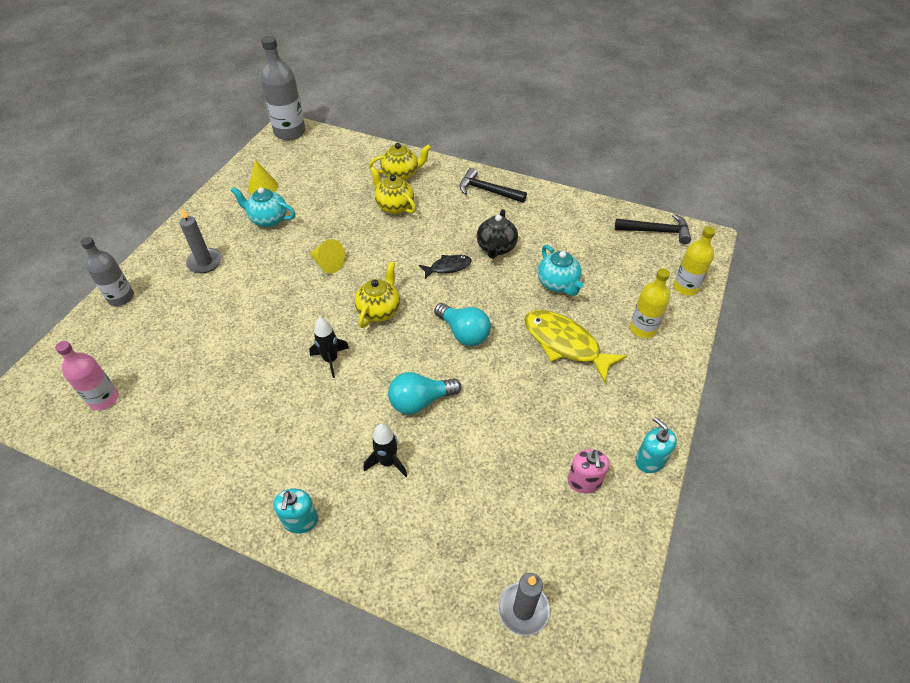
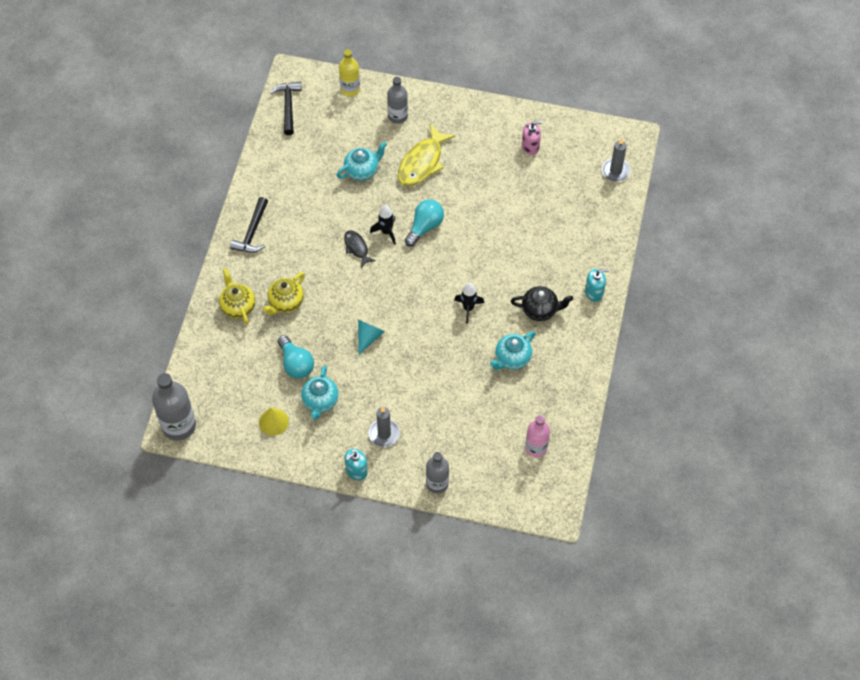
camera: 100 degrees left, 10 degrees up
(239, 395) = (512, 358): none -> turquoise teapot
(328, 264) = (368, 337): yellow cone -> turquoise cone
(379, 310) = (413, 287): yellow teapot -> none
(388, 462) = (543, 254): black rocket -> black rocket (386, 232)
(420, 401) = (492, 244): turquoise light bulb -> turquoise light bulb (296, 364)
(496, 248) = (327, 217): black teapot -> black teapot (540, 310)
(643, 328) = (397, 116): yellow bottle -> grey bottle
(650, 460) = (507, 113): turquoise soap dispenser -> turquoise soap dispenser (356, 470)

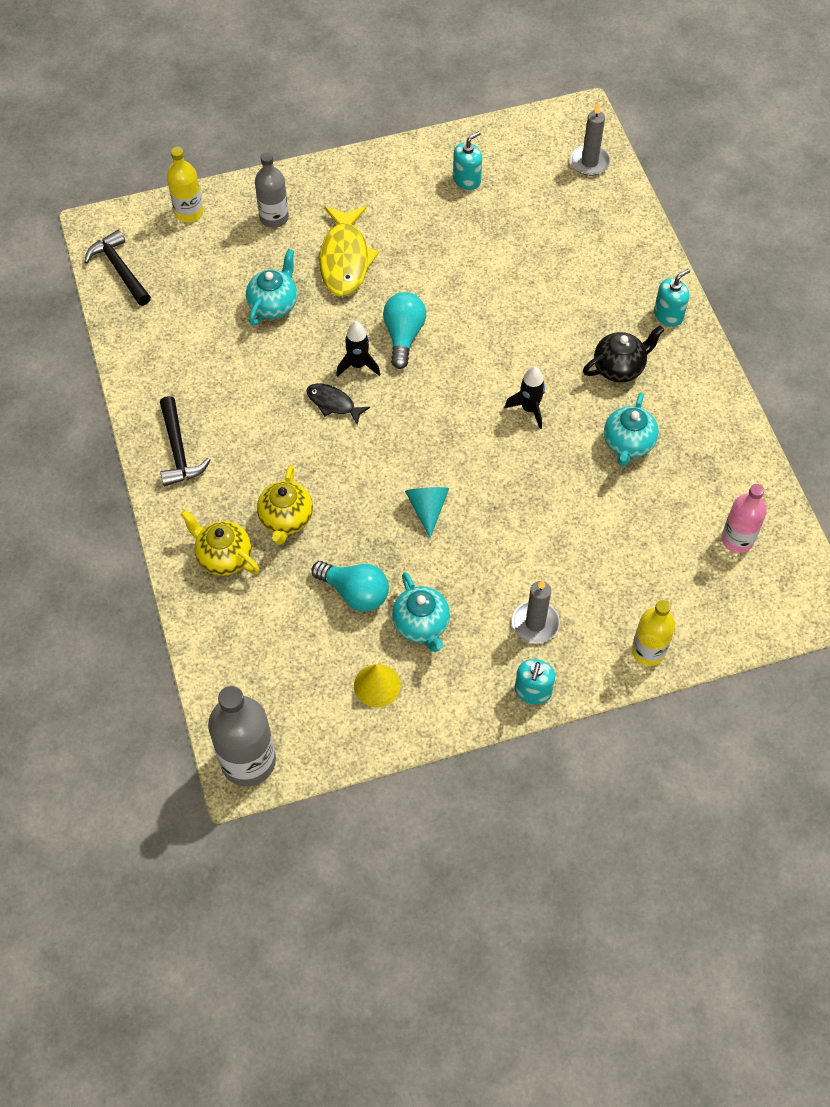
camera: 30 degrees left, 0 degrees up
(437, 483) = (648, 651): grey bottle -> yellow bottle
(530, 146) = (467, 180): pink soap dispenser -> turquoise soap dispenser

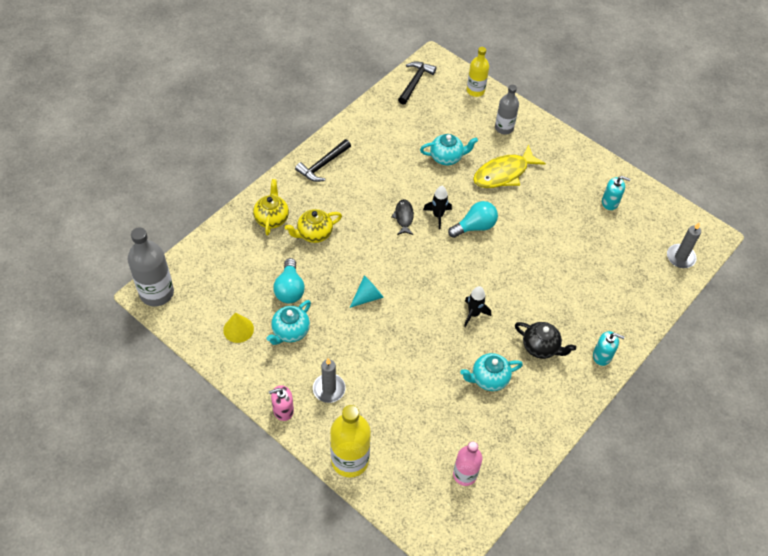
camera: 55 degrees right, 5 degrees down
(533, 691) = (283, 410): turquoise soap dispenser -> pink soap dispenser
(648, 651) = (350, 460): yellow bottle -> yellow bottle, size x1.56

